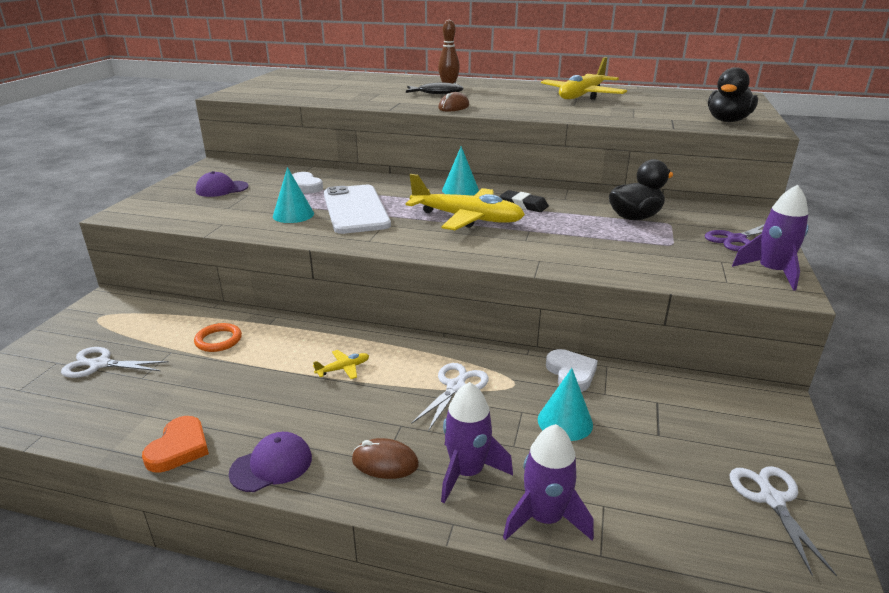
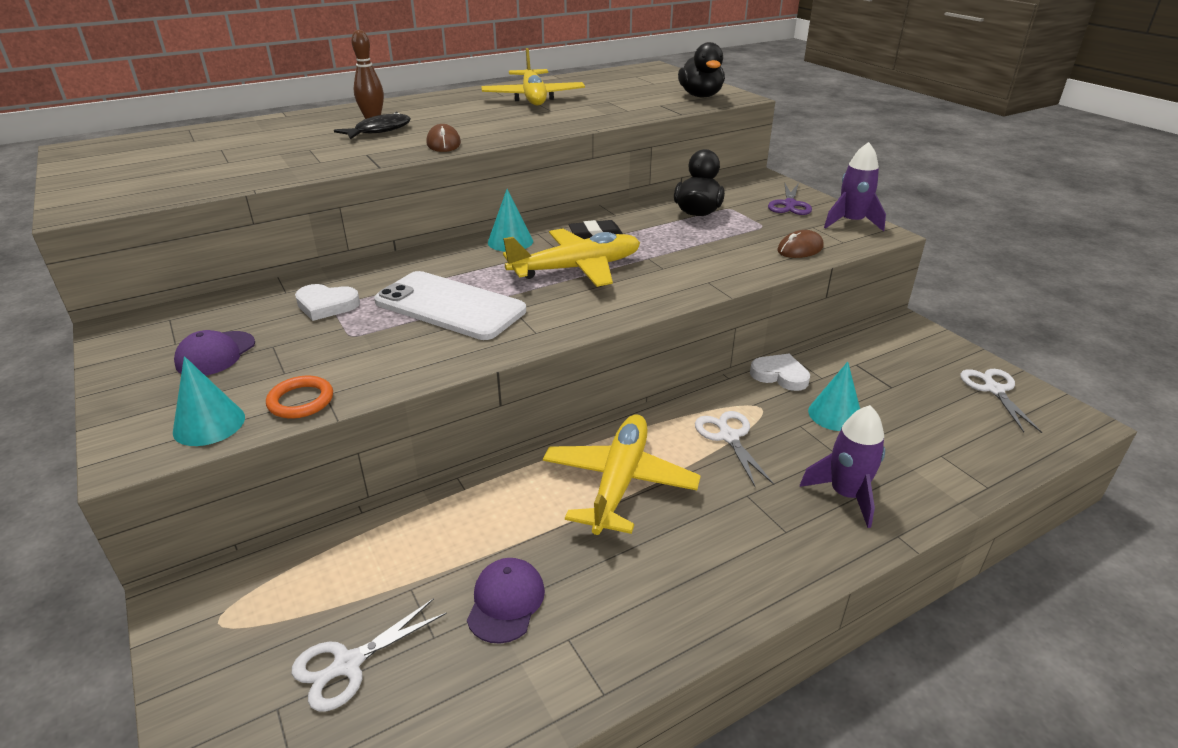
camera: 45 degrees left, 5 degrees up
(179, 448) = (616, 660): orange heart -> none
(218, 340) = (443, 540): orange ring -> orange ring (301, 401)
(271, 465) = (719, 603): purple cap -> purple cap (506, 602)
(293, 215) = (392, 343): turquoise cone -> turquoise cone (209, 424)
(343, 369) = (619, 482): yellow plane -> yellow plane, size x2.47
(385, 462) = (788, 531): brown mouse -> brown mouse (800, 249)
(545, 518) = (931, 488): purple rocket -> none
(772, 499) = (994, 390): white scissors -> white scissors turned 45 degrees clockwise

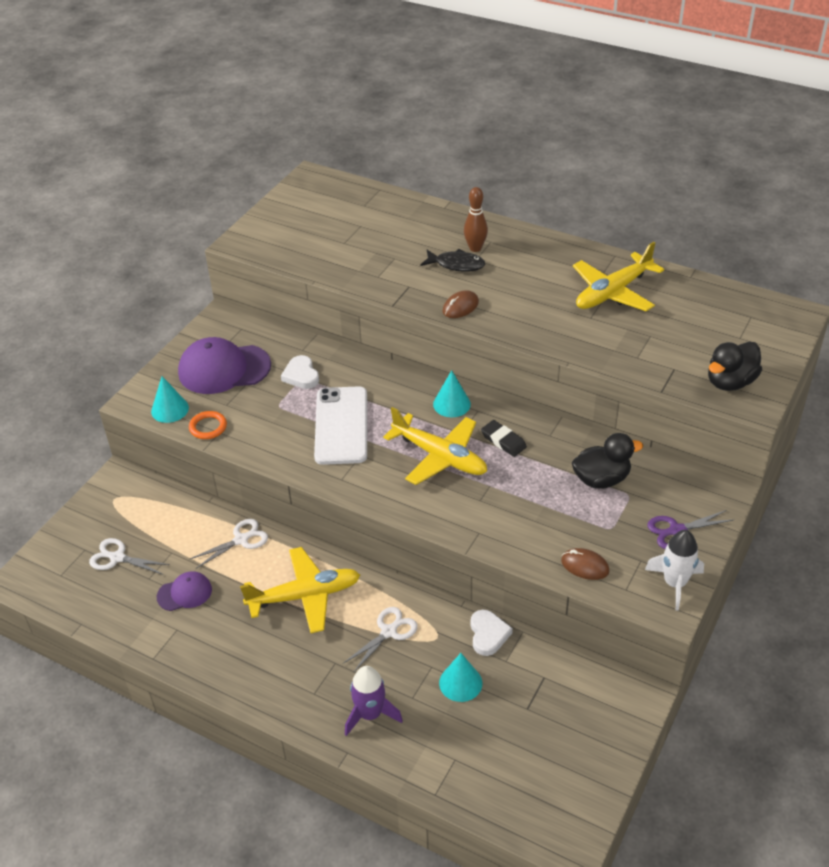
camera: 60 degrees right, 10 degrees up
(215, 354) = (224, 369): purple cap -> purple cap, size x1.87
(851, 222) = (675, 583): purple rocket -> white rocket
(994, 390) = (577, 779): white scissors -> white scissors (241, 540)

